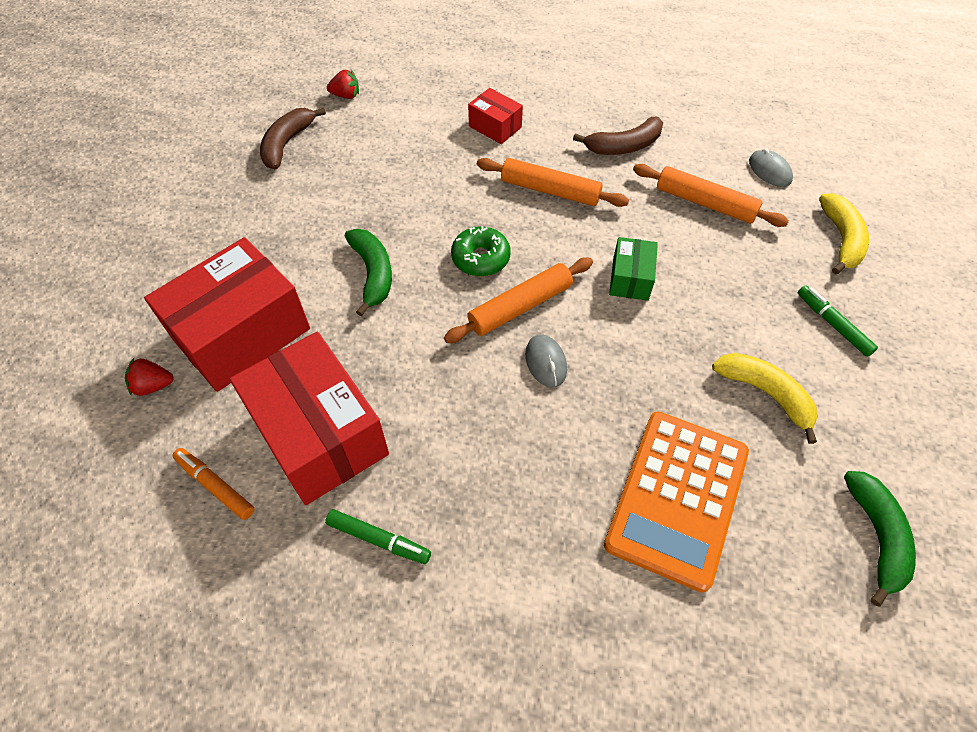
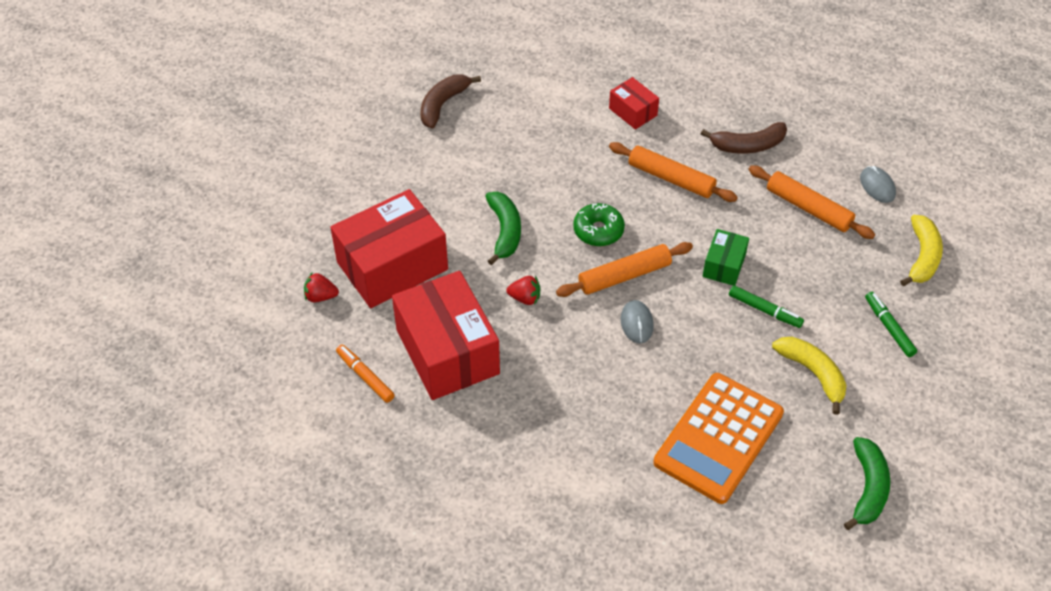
camera: 10 degrees right, 5 degrees down
(346, 96) = (500, 64): red strawberry -> red strawberry (525, 298)
(378, 539) = (484, 432): green marker -> green marker (764, 310)

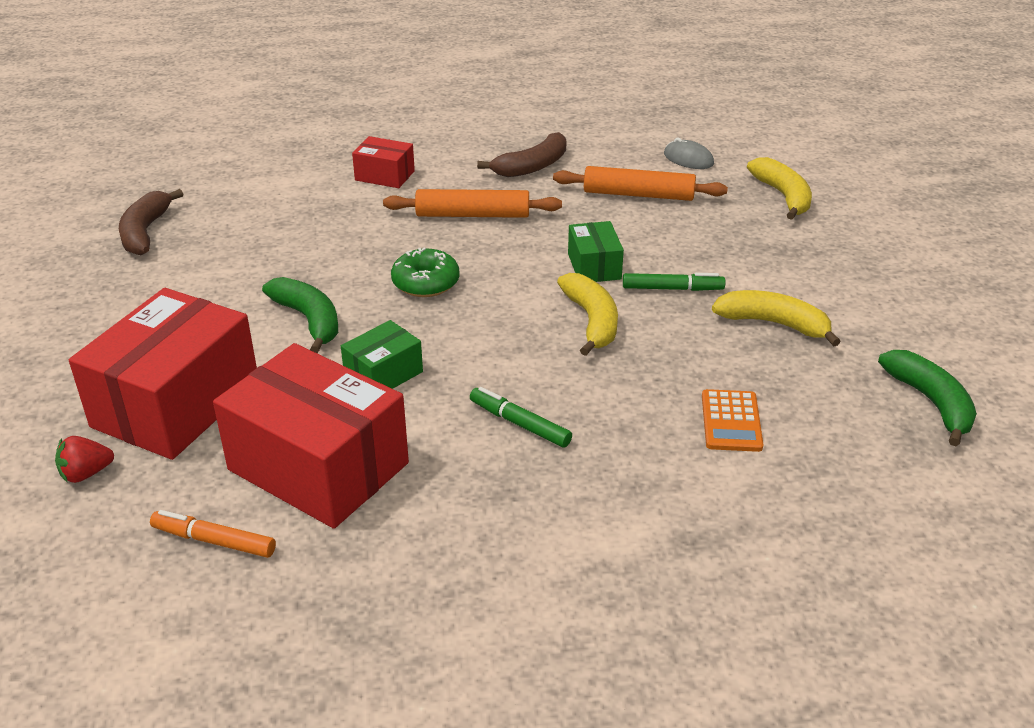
camera: 30 degrees left, 15 degrees down
(525, 298) = (383, 374): red strawberry -> green box
(624, 276) = (490, 312): orange rolling pin -> none
(636, 323) = (541, 349): grey mouse -> none
(687, 314) = (592, 321): none -> yellow banana
(718, 438) = (731, 421): orange calculator -> orange calculator, size x0.48
(889, 327) = (809, 259): green marker -> green marker (519, 424)

